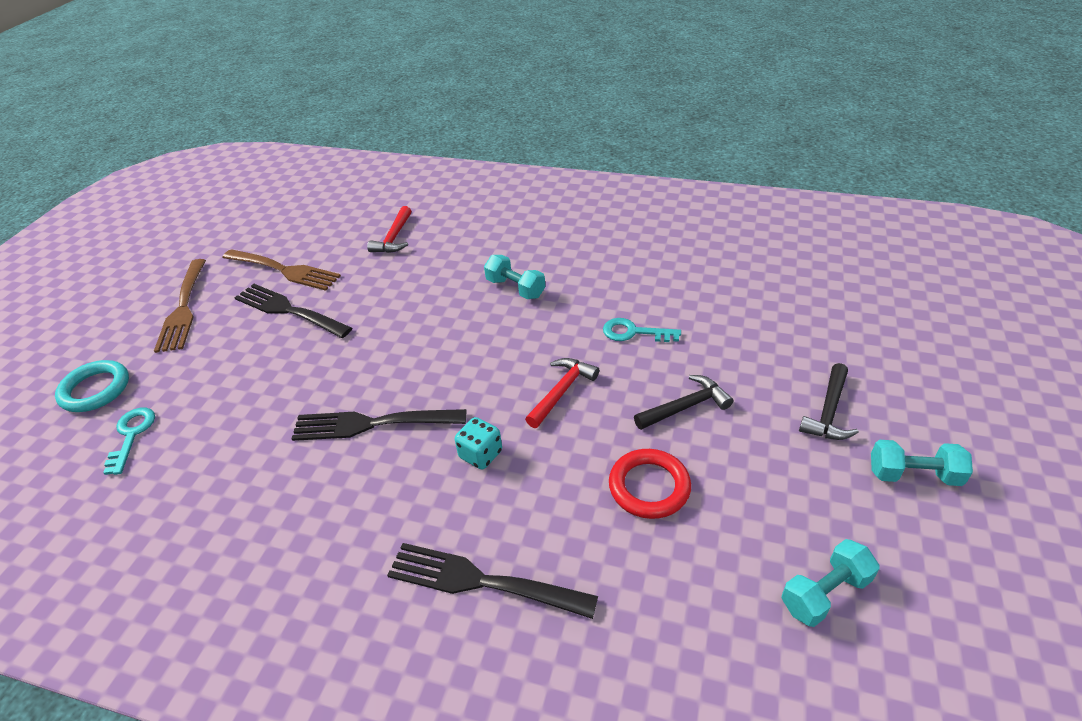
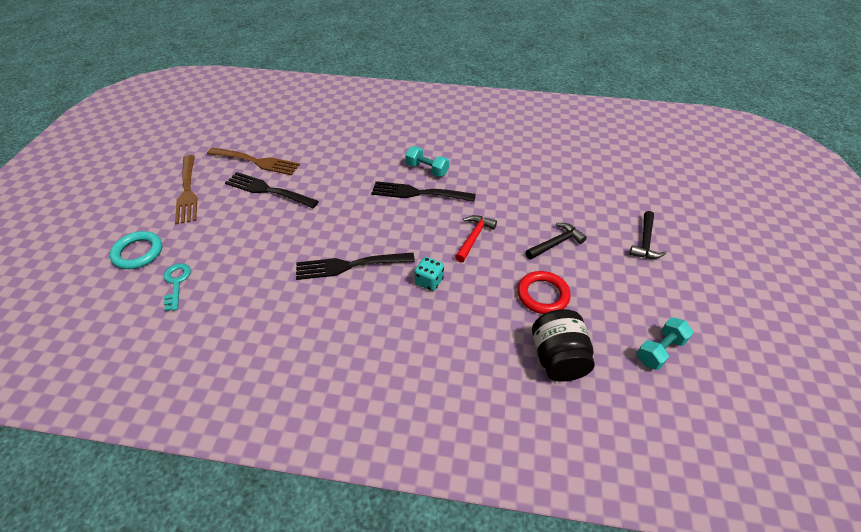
camera: 10 degrees left, 5 degrees up
(394, 237) = (332, 136): red hammer -> none
(482, 581) = (448, 360): black fork -> black fork (418, 193)
(634, 332) = (513, 196): turquoise key -> none
(653, 592) = (558, 358): none -> black jar
(913, 475) = (701, 277): turquoise dumbbell -> none

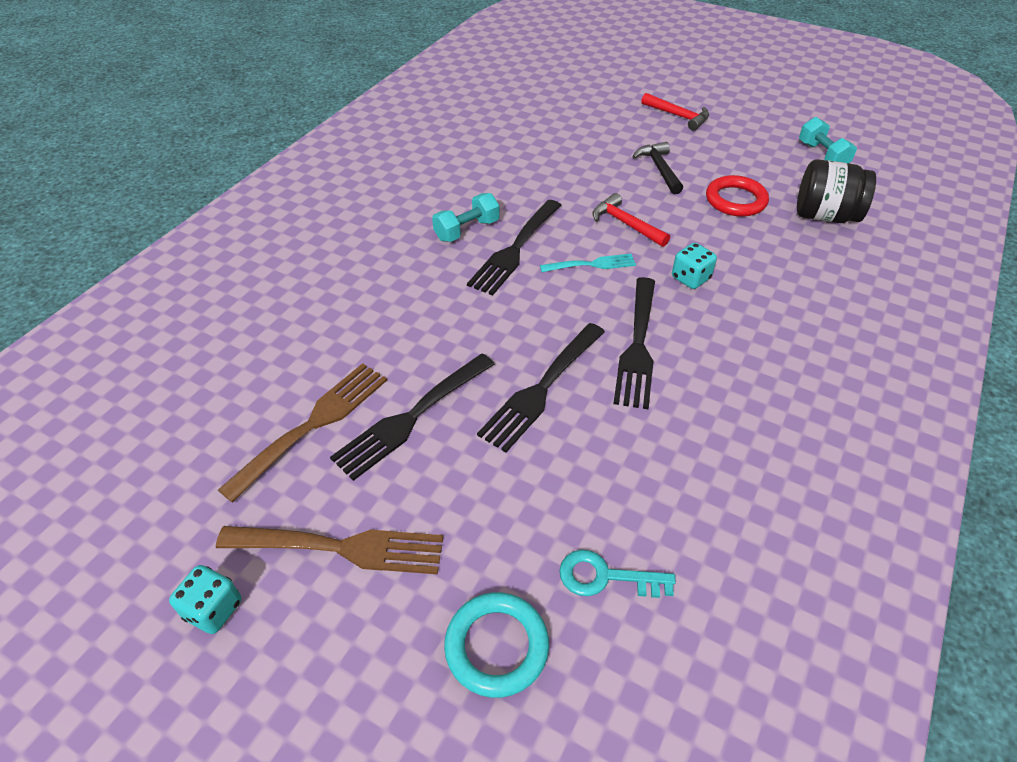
camera: 70 degrees left, 0 degrees up
(156, 168) = (213, 609): none -> turquoise dice
(300, 231) = (541, 388): none -> black fork
(420, 229) = (592, 264): none -> turquoise fork
(645, 241) = (678, 116): black hammer -> red hammer

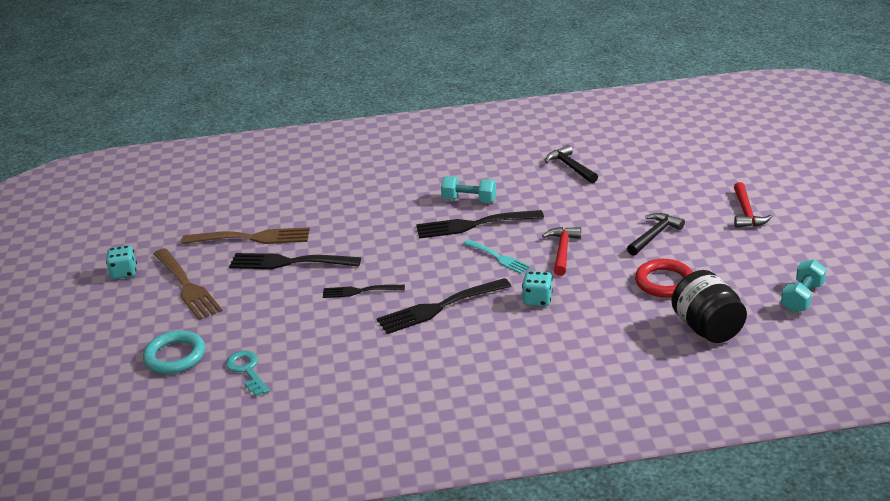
camera: 55 degrees right, 15 degrees down
(494, 151) = (570, 167): none -> black hammer
(541, 388) = (360, 291): black fork -> black fork, size x0.60

